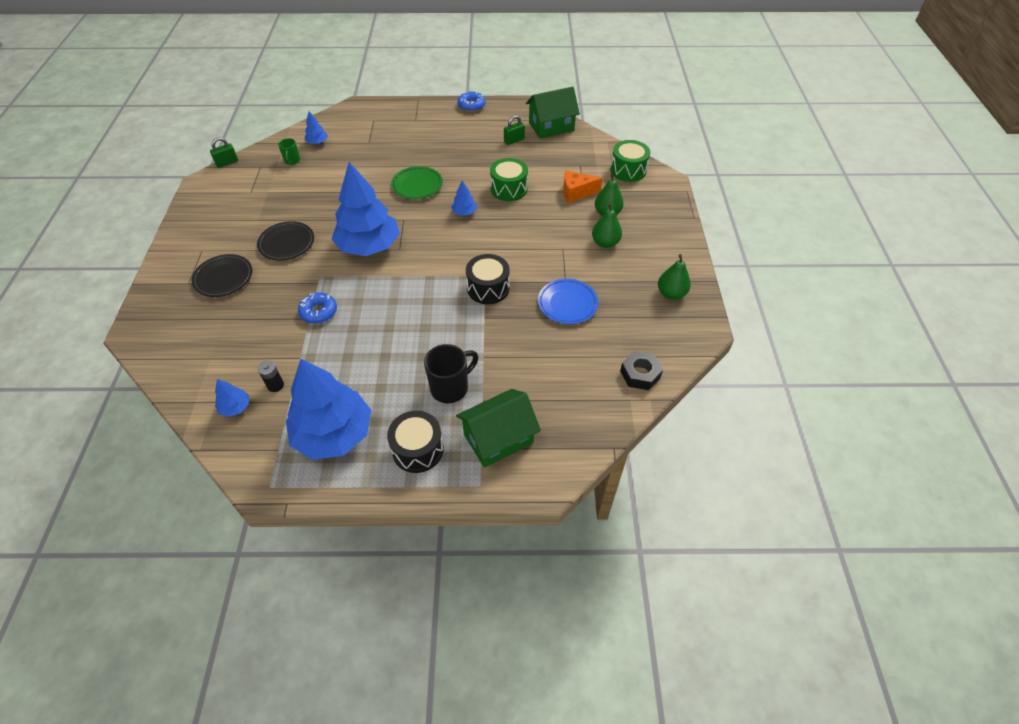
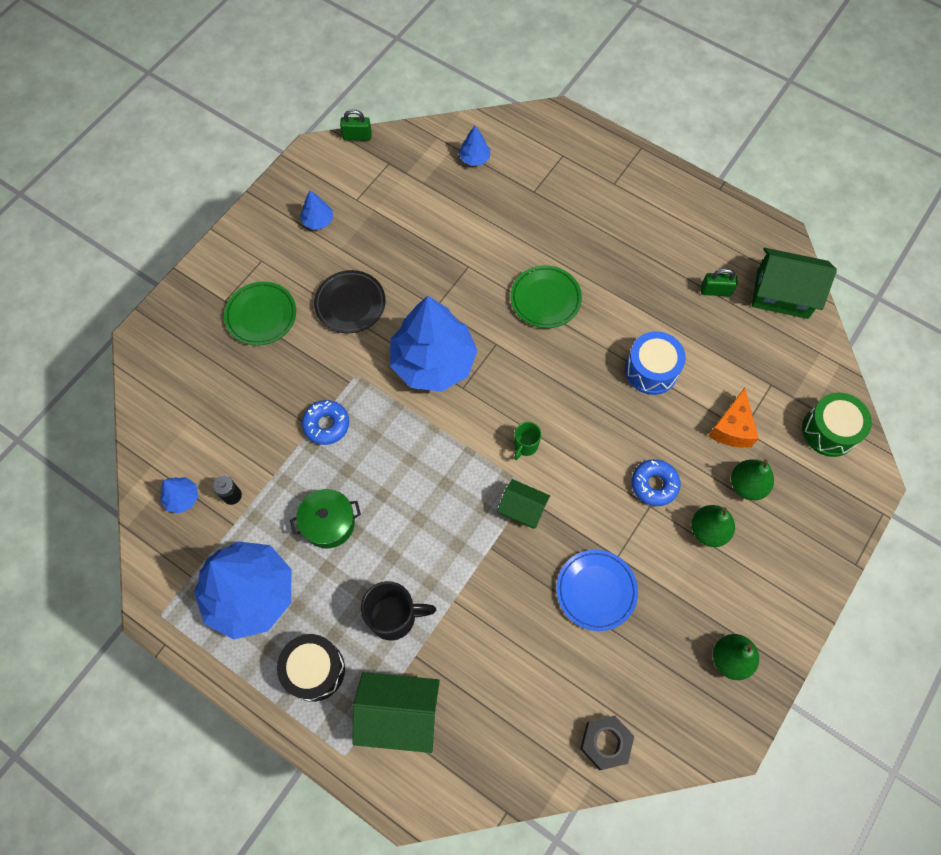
camera: 35 degrees right, 15 degrees up
(224, 278) = (261, 316): black plate -> green plate
(292, 161) = (428, 174): green mug -> green mug (525, 446)
(362, 362) = (328, 523): none -> green pot
(464, 212) = (572, 376): blue tree -> blue tree (318, 221)
(471, 105) = (702, 196): blue donut -> blue donut (654, 485)
(488, 288) = (522, 509): black drum -> green house
(509, 189) = (651, 370): green drum -> blue drum
(576, 193) = (732, 428): orange cheese -> orange cheese turned 105 degrees counterclockwise

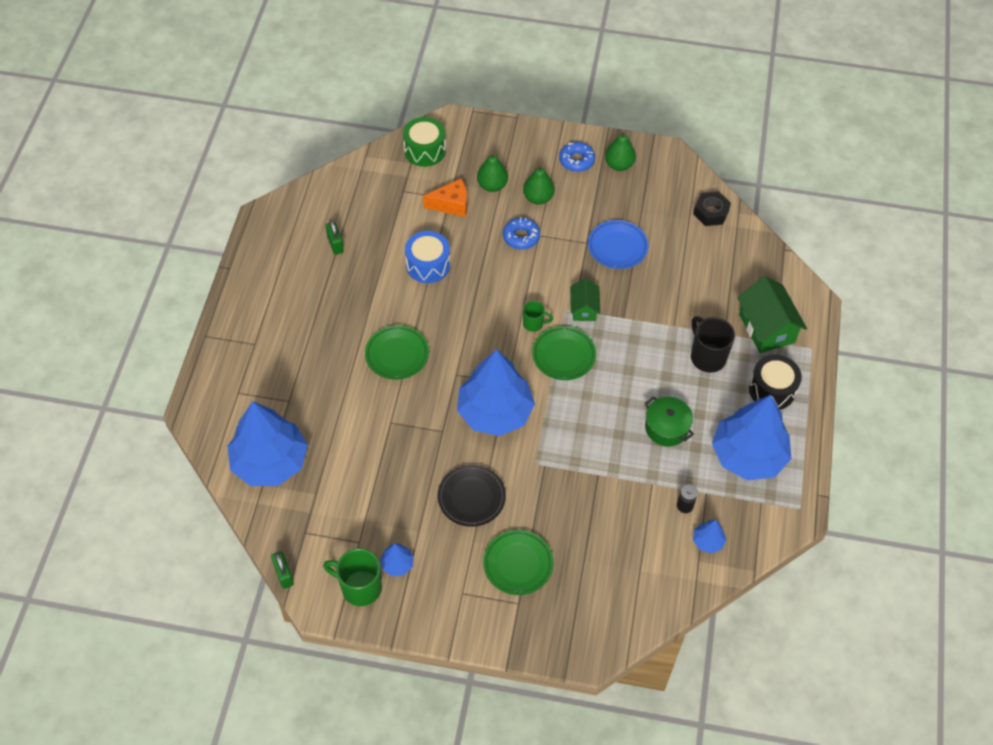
camera: 115 degrees left, 10 degrees down
(313, 186) = (360, 587): none -> green mug
(326, 425) = (590, 465): blue donut -> blue donut (576, 160)
(470, 459) = (563, 355): none -> green plate
(474, 158) = (270, 461): blue tree -> blue tree, size x2.44
(782, 294) = (319, 202): green house -> none

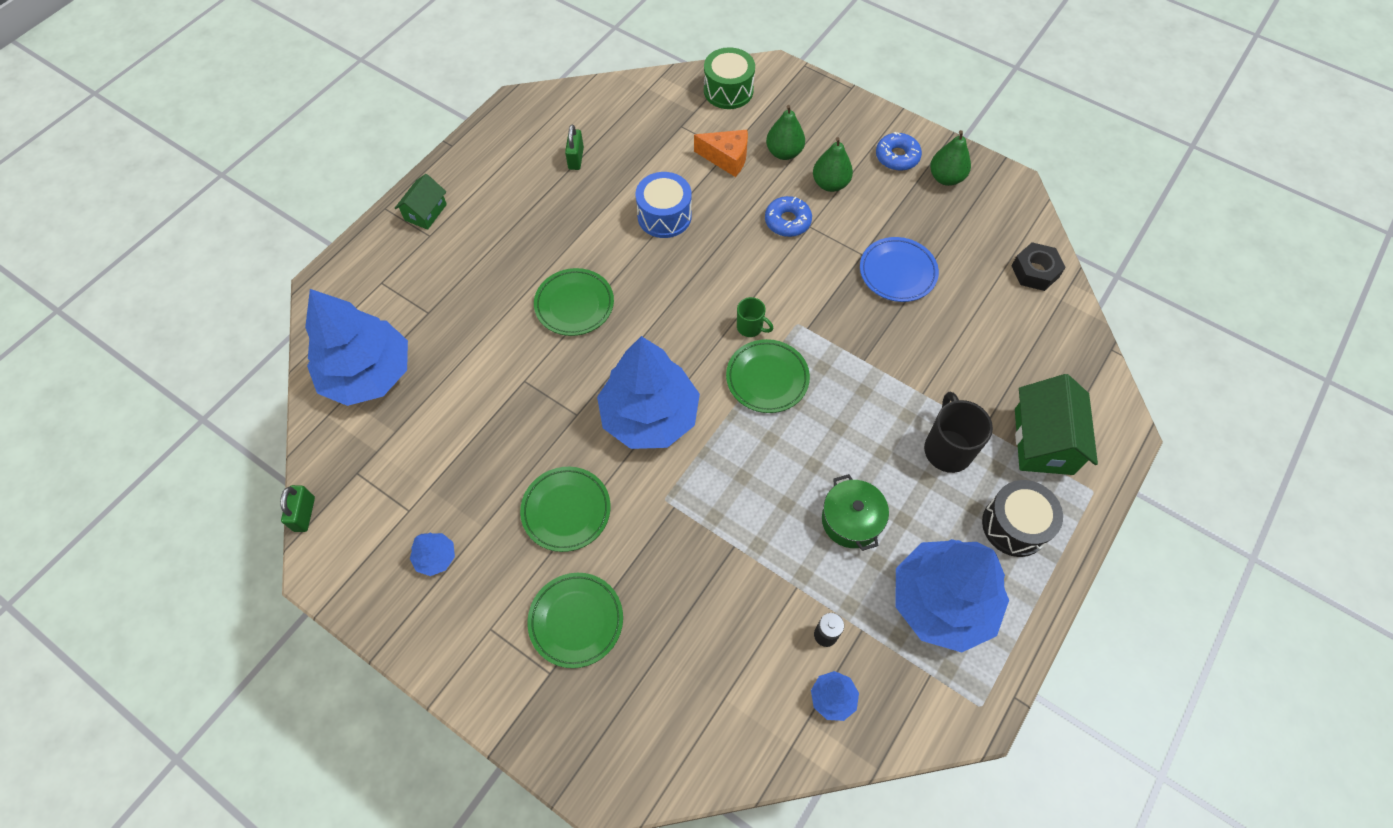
camera: 25 degrees right, 5 degrees up
(360, 587) = (377, 568): green mug -> none
(471, 497) = (566, 510): black plate -> green plate
(584, 308) = (820, 331): green house -> green house (425, 212)

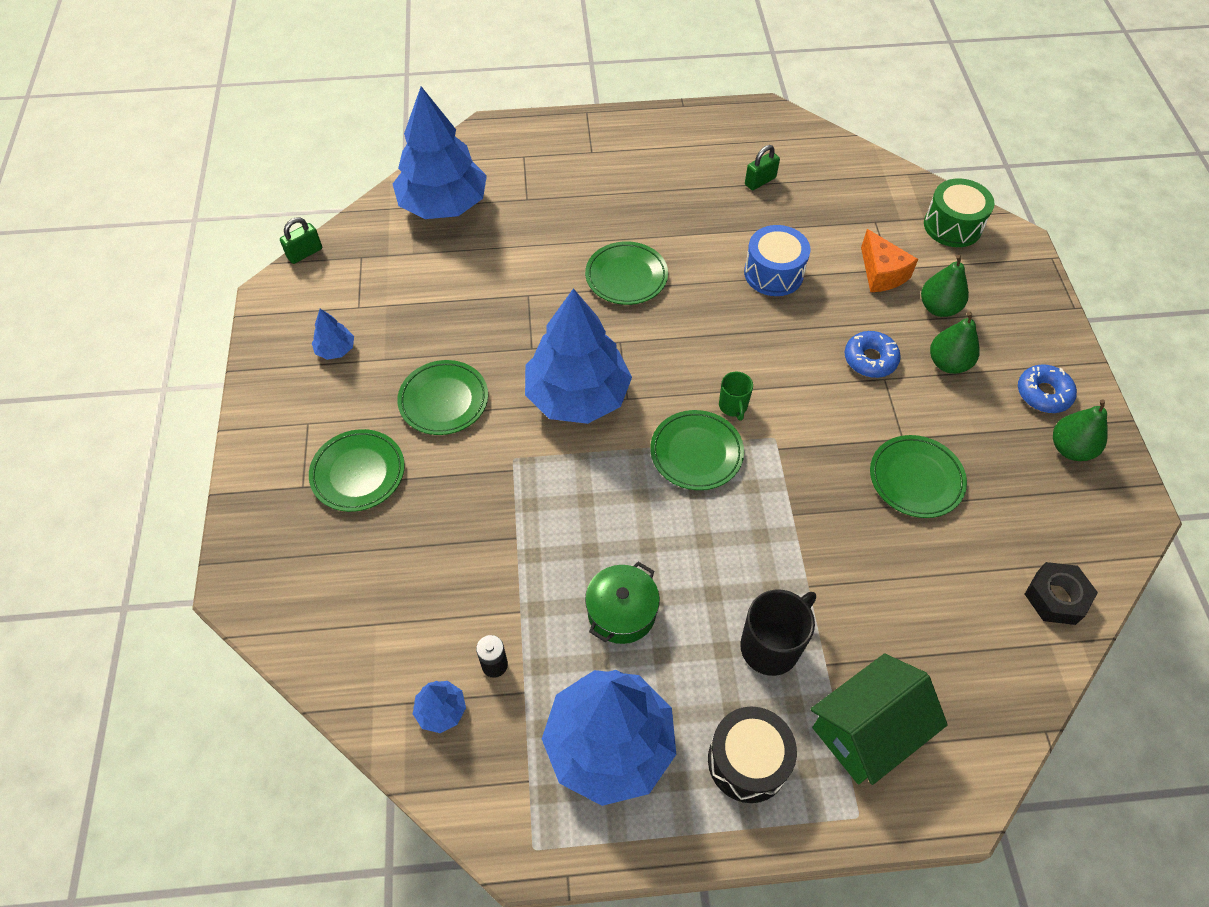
camera: 50 degrees right, 5 degrees down
(425, 212) = (608, 135): green house -> none
(897, 272) = (916, 479): blue plate -> green plate

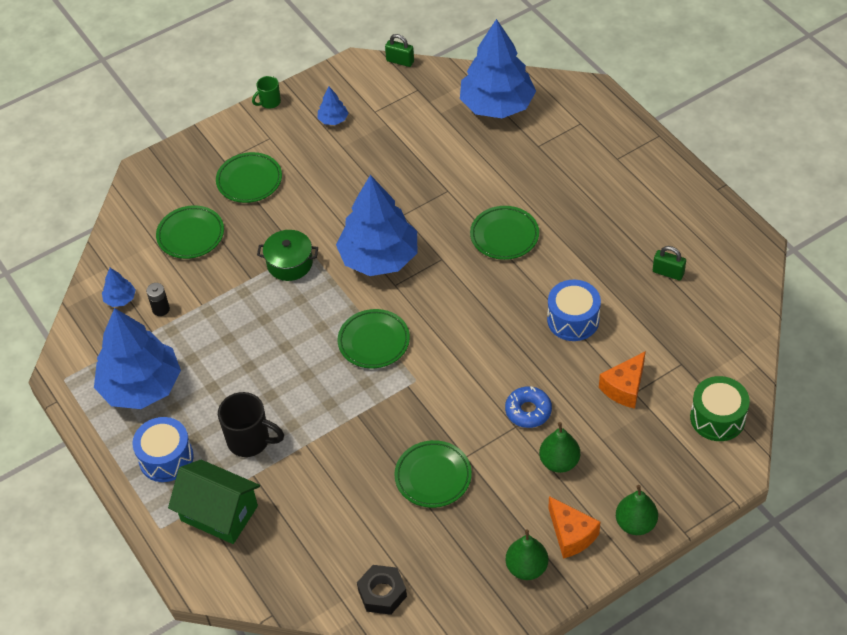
camera: 65 degrees right, 5 degrees down
(444, 400) = (329, 192): green plate -> green plate (191, 235)
(621, 612) = (230, 354): green pot -> green pot (290, 263)
(733, 406) = (427, 346): green mug -> green mug (269, 102)
(748, 761) = (166, 458): black drum -> blue drum
(938, 308) = (614, 437): green pear -> green pear (635, 523)
(1043, 394) = (571, 535): blue donut -> orange cheese

